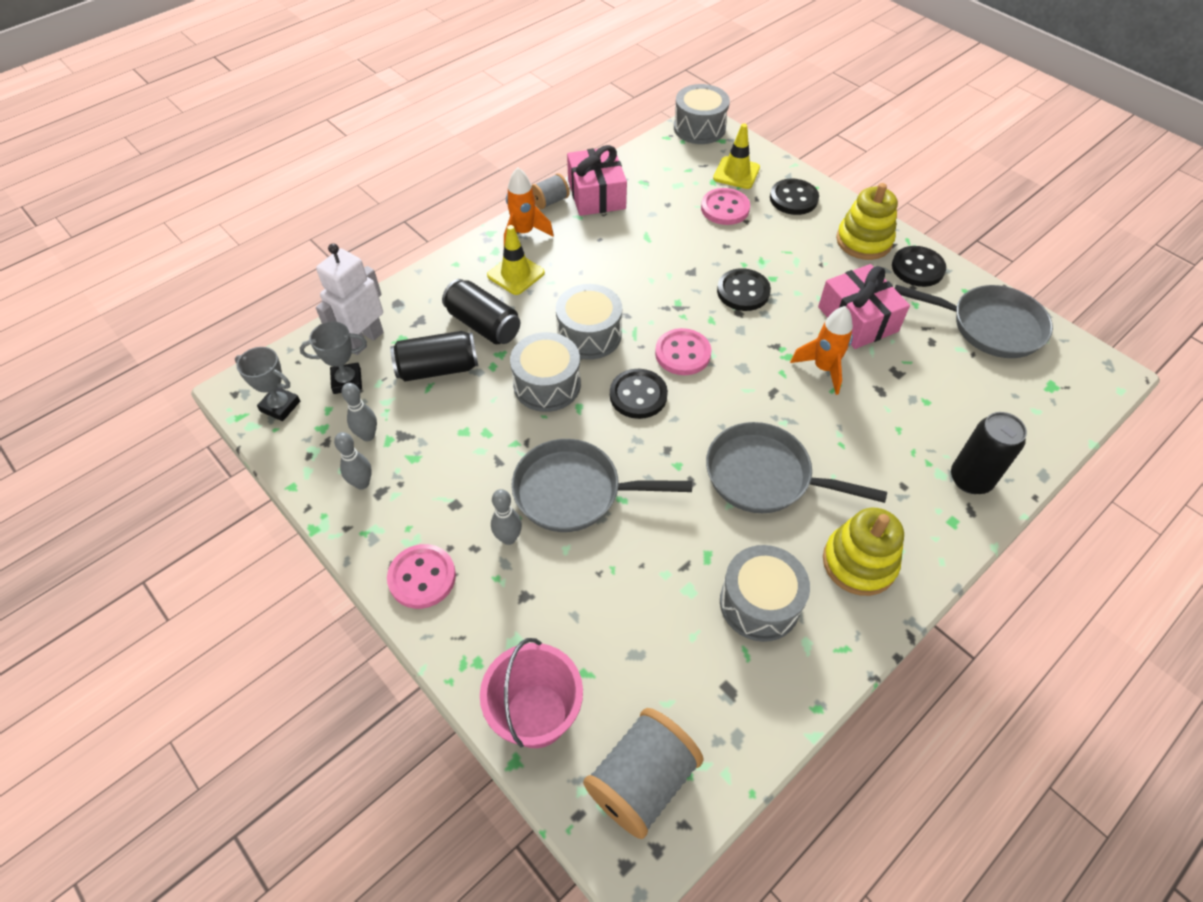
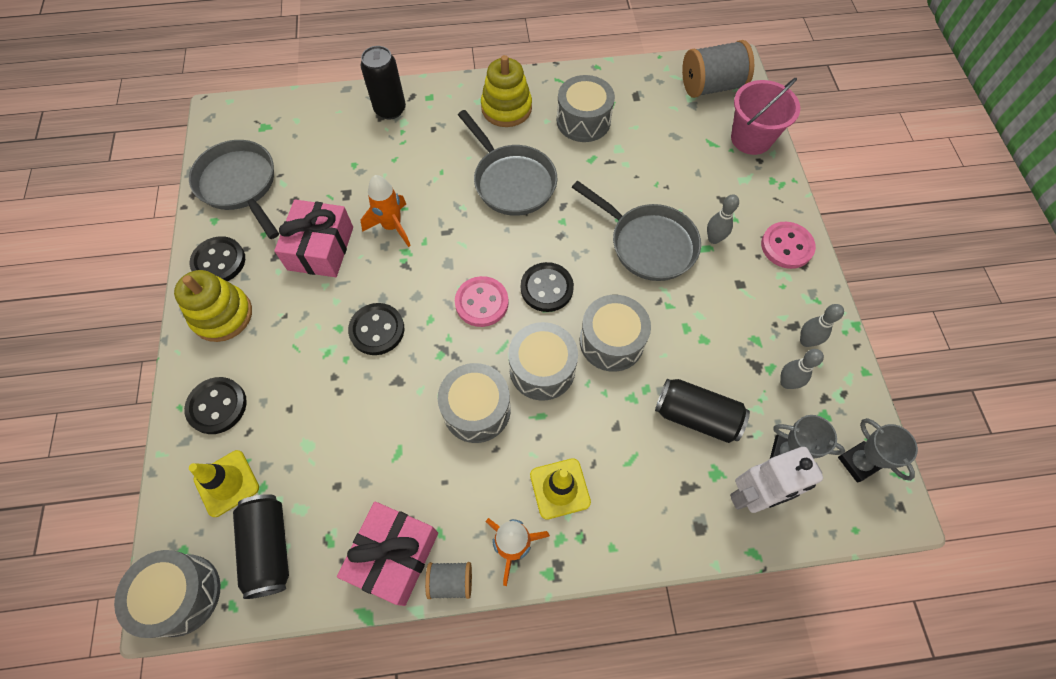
camera: 145 degrees left, 10 degrees up
(483, 325) = (628, 441): black can -> black can (269, 548)
(616, 285) = (476, 409): none -> grey drum
(725, 208) = (291, 439): pink button -> none

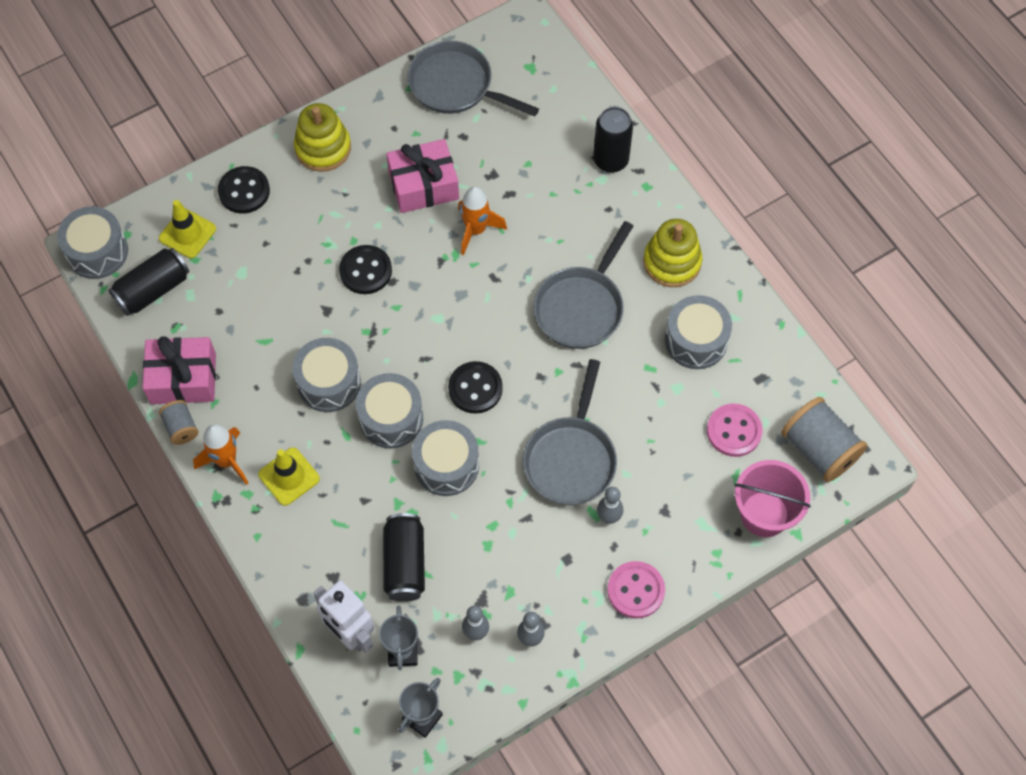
camera: 65 degrees right, 0 degrees up
(219, 261) = (371, 116): black button -> none
(240, 185) = (456, 86): grey pan -> grey pan turned 90 degrees counterclockwise
(481, 302) = (433, 341): pink button -> pink button (734, 431)

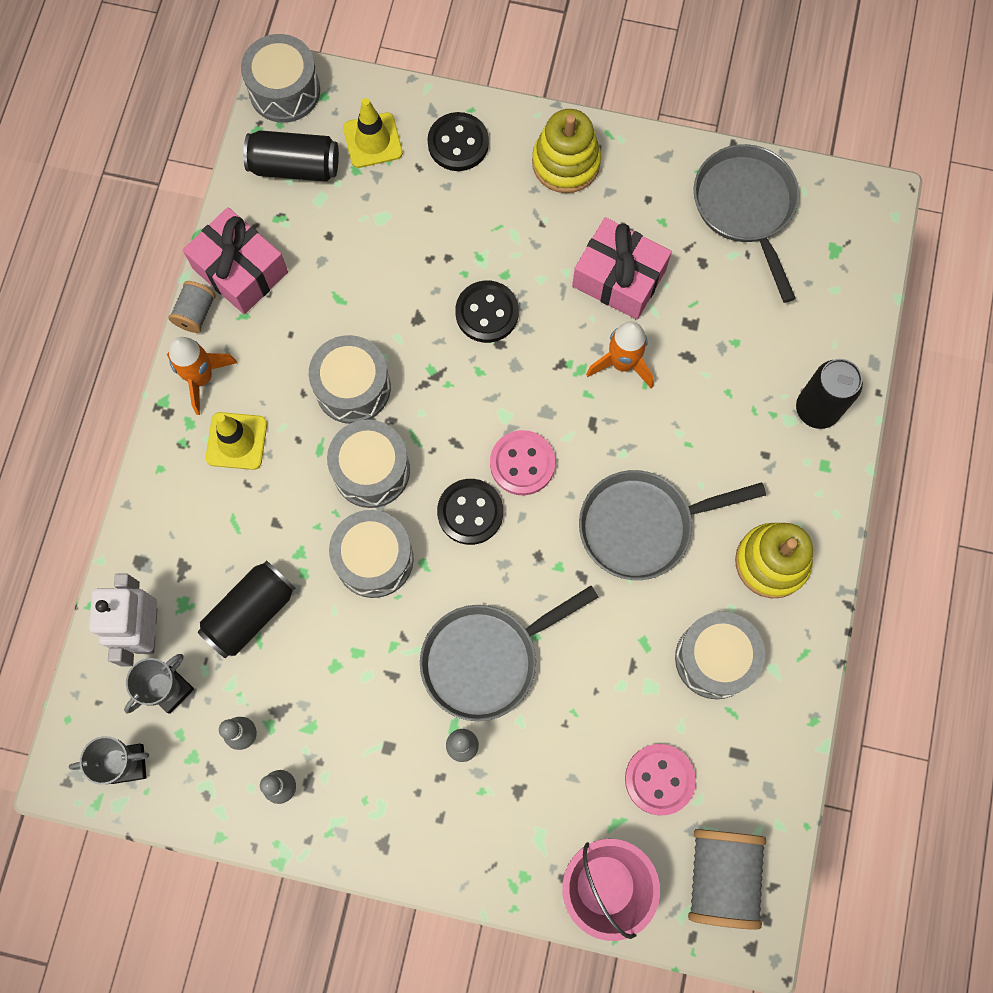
camera: 45 degrees right, 10 degrees up
(635, 590) = (417, 837): pink button -> pink button (522, 463)

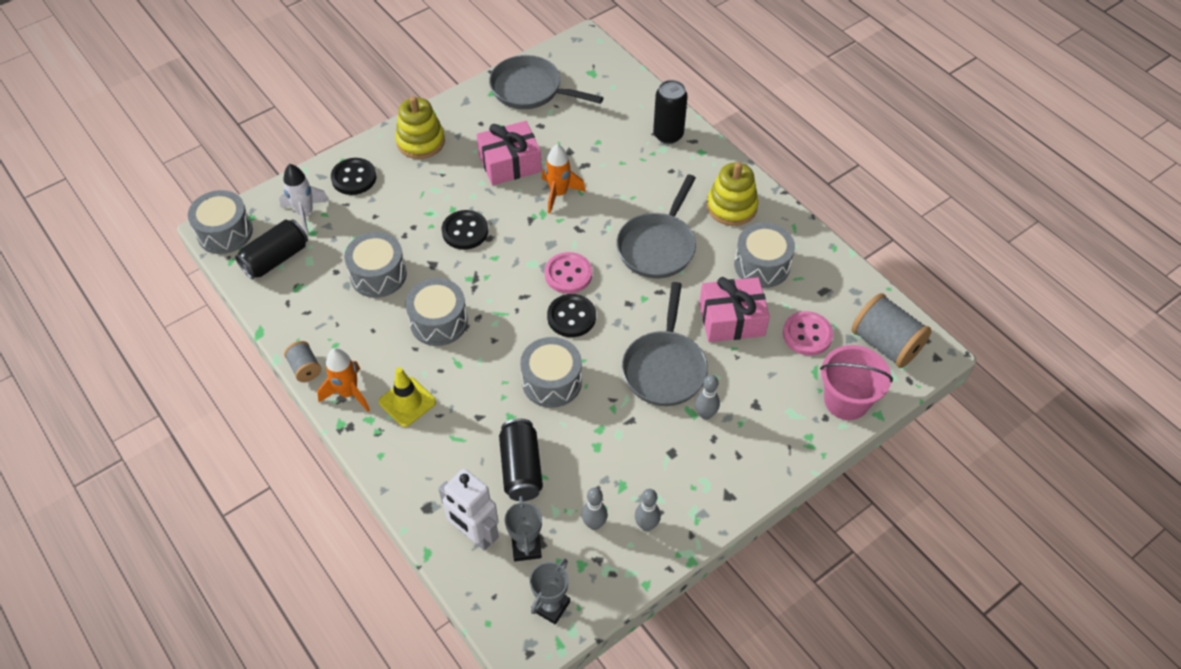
camera: 50 degrees left, 20 degrees down
(240, 270) = (305, 328): pink gift -> pink gift (731, 319)
(371, 470) = (497, 347): grey drum -> grey drum (378, 275)
(373, 140) = (305, 213): yellow traffic cone -> white rocket

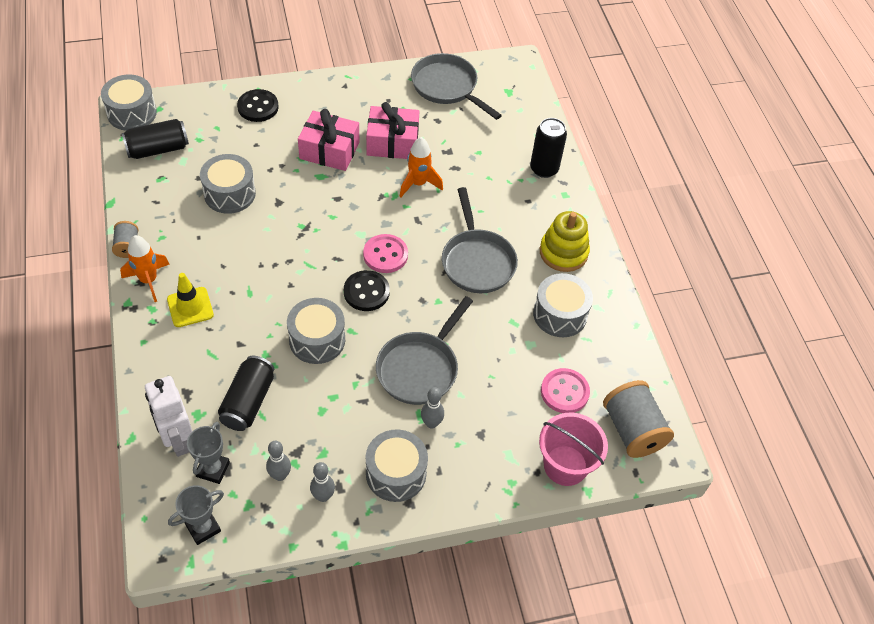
camera: 20 degrees right, 0 degrees up
(305, 213) = (202, 121): white rocket -> none
(420, 141) = (329, 97): yellow stacking toy -> none
(439, 322) = (255, 252): grey drum -> grey drum (396, 473)
(465, 231) = (321, 185): black button -> none
(658, 246) = (477, 261): grey pan -> grey pan turned 60 degrees counterclockwise
(731, 319) = (504, 350): pink gift -> pink gift (329, 150)

